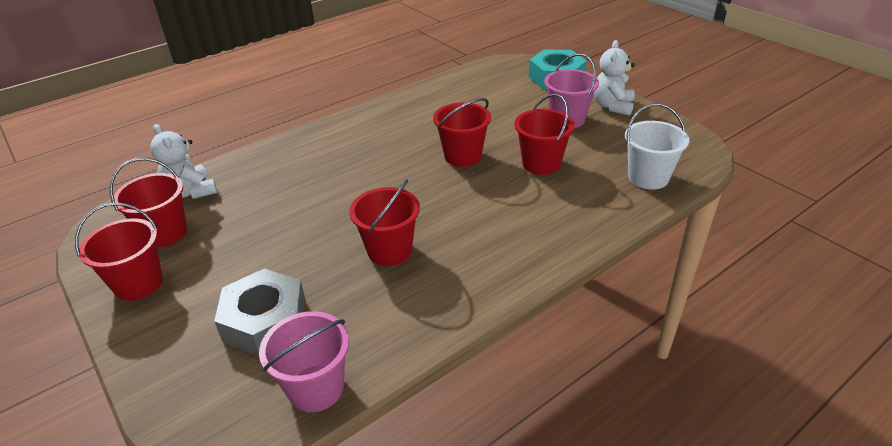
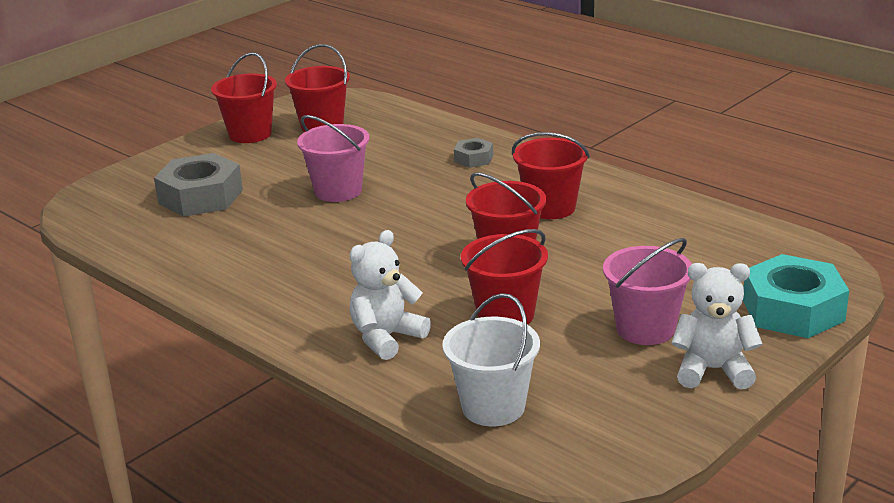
camera: 80 degrees right, 10 degrees down
(191, 192) = (391, 120): white teddy bear -> white teddy bear (386, 338)
(302, 157) = (473, 158): none -> grey nut
(316, 388) = (119, 234): pink bucket -> pink bucket (338, 191)
(389, 250) = (304, 237): red bucket -> red bucket (550, 207)

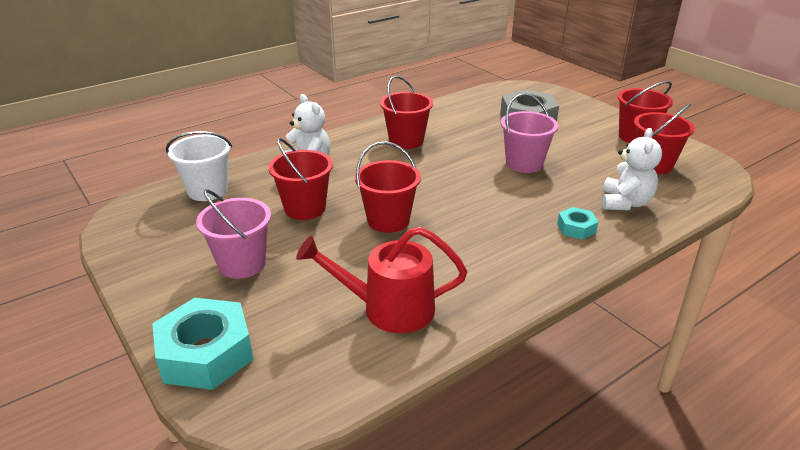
camera: 100 degrees right, 5 degrees up
(473, 158) = (576, 228): grey nut -> turquoise nut
(550, 207) = (463, 254): red bucket -> red bucket (406, 141)
(662, 232) = (388, 309): none -> red watering can
(713, 370) = (165, 283): white teddy bear -> white teddy bear (625, 203)

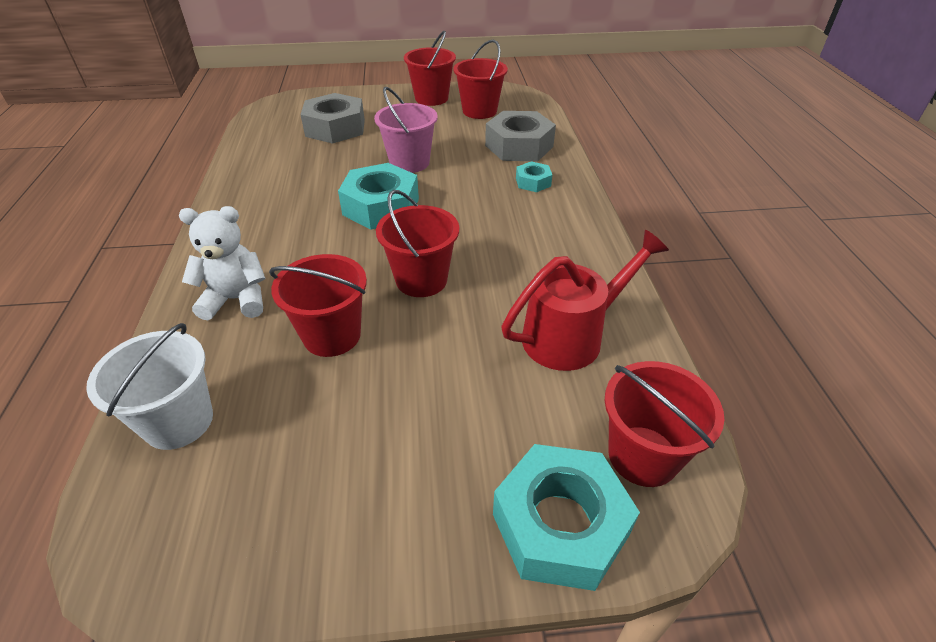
camera: 60 degrees left, 10 degrees up
(242, 264) = (399, 433): pink bucket -> none
(388, 309) = (571, 336): red watering can -> red watering can turned 150 degrees counterclockwise
(406, 141) = (279, 209): red bucket -> red bucket (643, 456)
(453, 174) = (381, 206): none -> turquoise nut
(625, 203) = (519, 146): white teddy bear -> grey nut

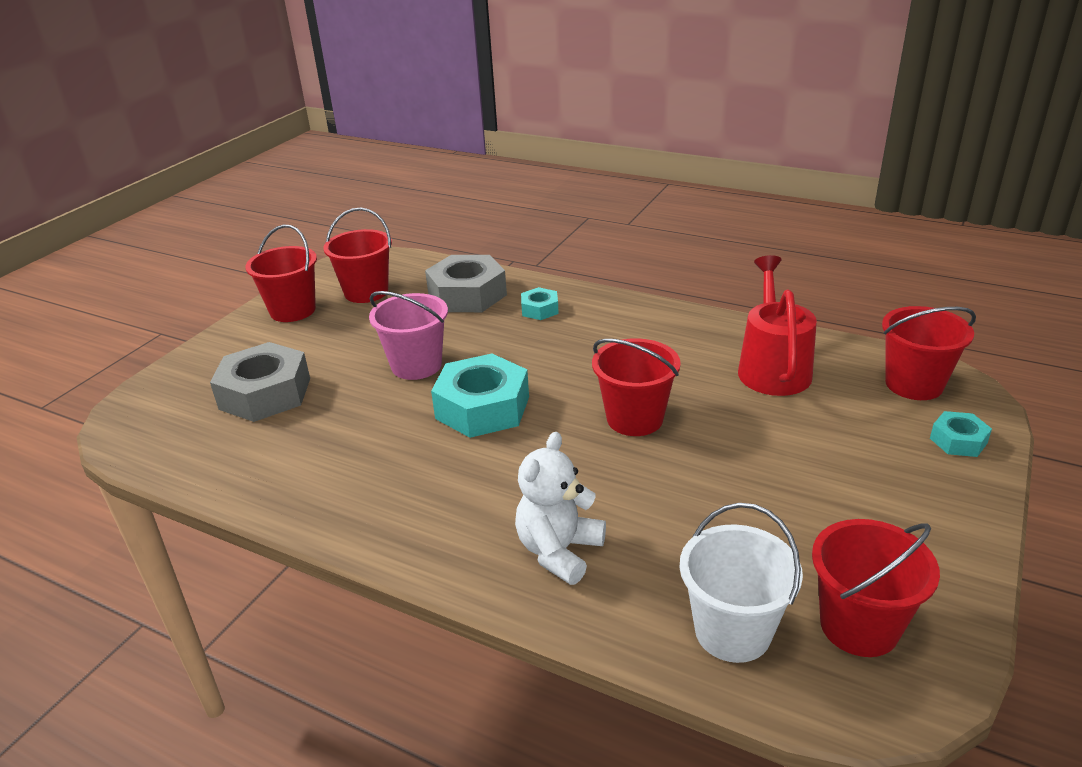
camera: 55 degrees left, 10 degrees down
(332, 335) = (675, 496): red bucket -> red bucket (859, 626)
(560, 524) = (958, 441): turquoise nut -> turquoise nut, size x0.50

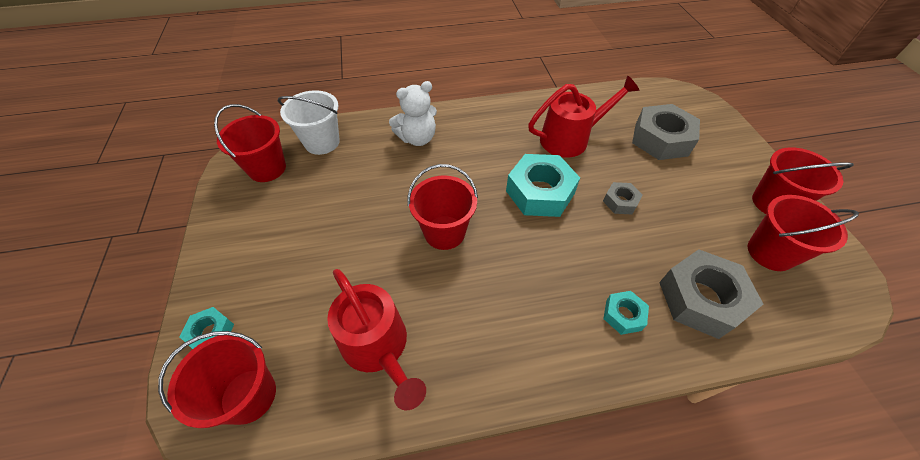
camera: 140 degrees right, 20 degrees up
(357, 443) = (570, 139): none -> red watering can
(416, 365) = (620, 202): pink bucket -> grey nut
(559, 551) = (417, 138): white teddy bear -> white teddy bear turned 75 degrees clockwise

